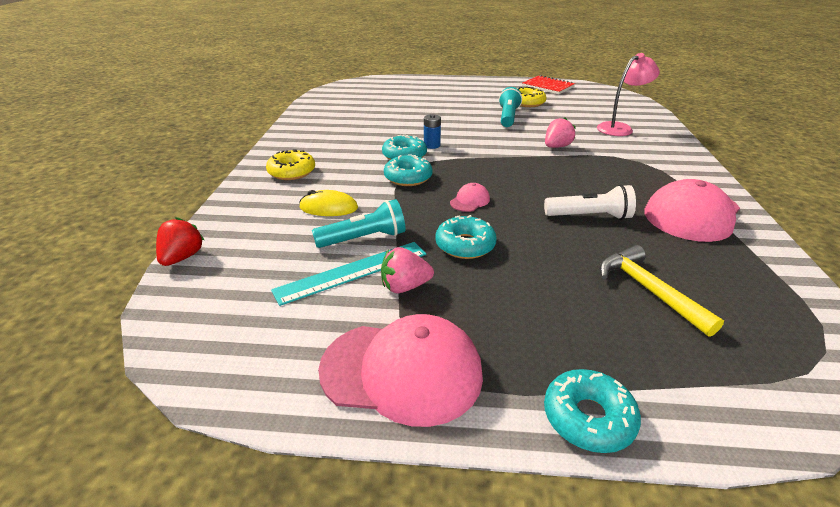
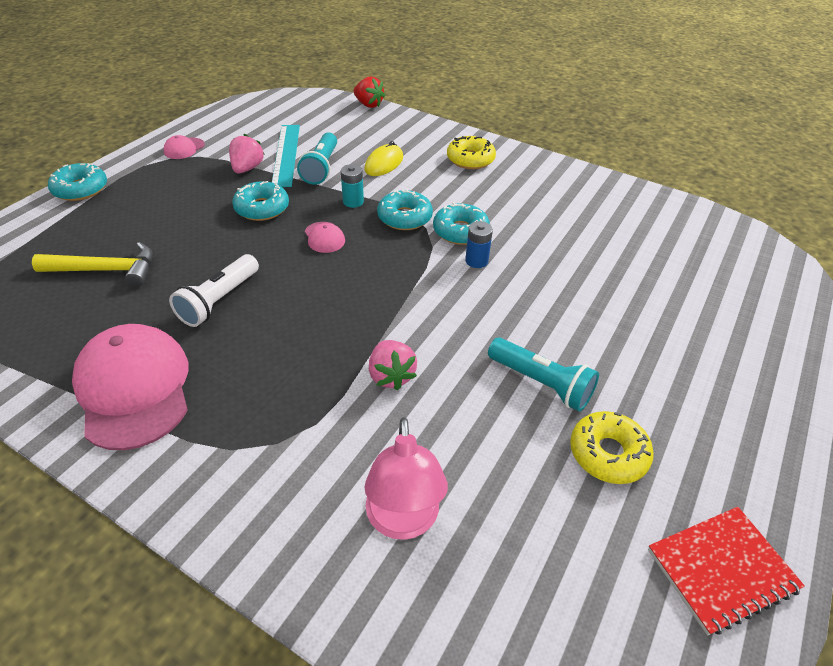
camera: 115 degrees right, 10 degrees up
(402, 371) = (184, 148): pink cap -> pink cap, size x0.44
(407, 204) = (353, 202): none -> turquoise battery

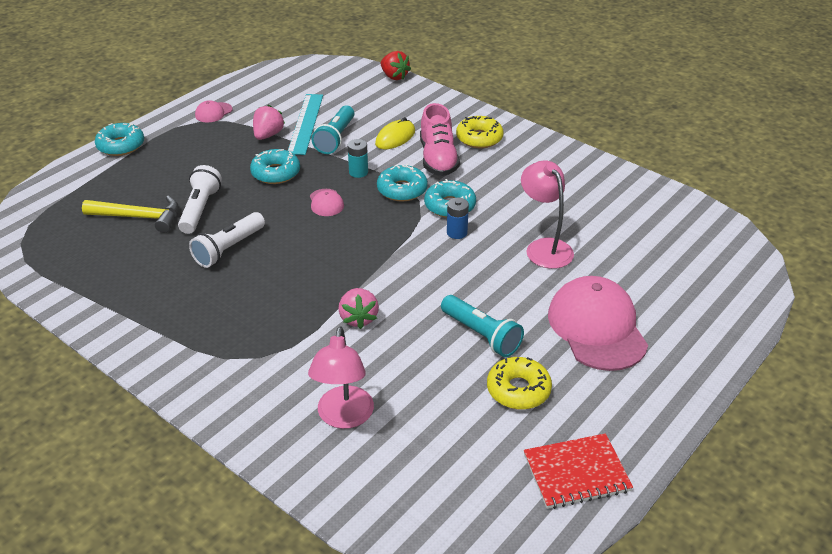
camera: 10 degrees right, 5 degrees down
(134, 388) = (156, 309): pink cap -> pink cap (597, 327)
(180, 255) = (200, 209): none -> white flashlight
(434, 182) = (438, 159): none -> pink shoe
(575, 270) = (544, 247): none -> pink lamp

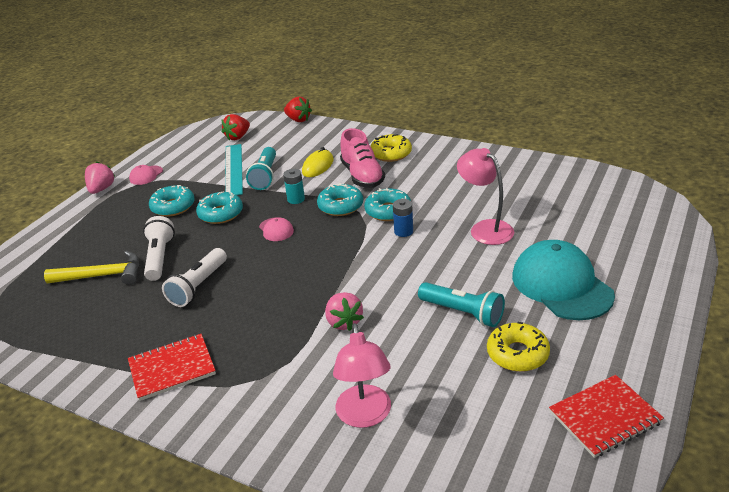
camera: 10 degrees left, 5 degrees down
(121, 146) = (66, 218): turquoise donut -> turquoise donut (173, 207)
(178, 328) = (172, 368): none -> red notebook
(268, 135) = (203, 184): pink strawberry -> pink strawberry (101, 189)
(322, 85) = (238, 137): none -> red strawberry
(597, 327) = (561, 285): pink cap -> turquoise cap

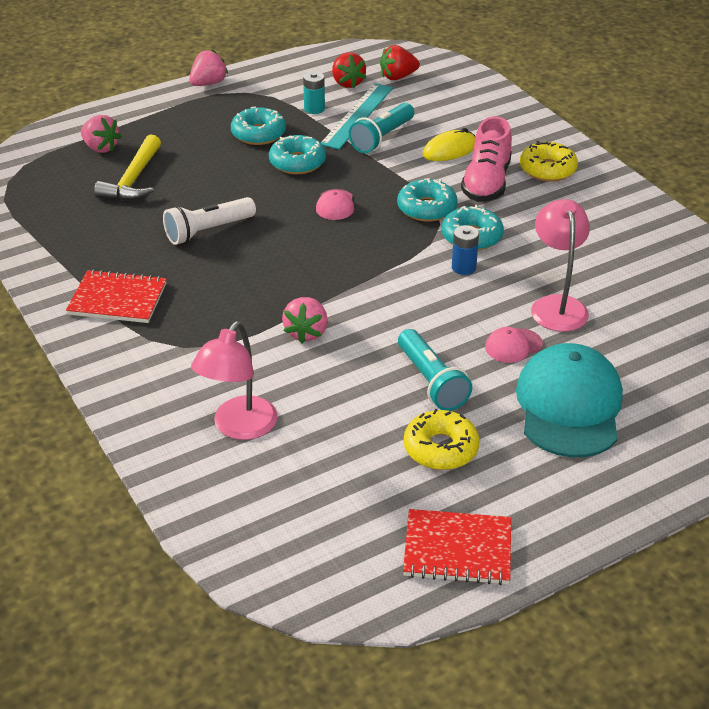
camera: 30 degrees right, 5 degrees up
(52, 265) = (101, 148): none -> pink strawberry
(102, 275) = (134, 179): yellow hammer -> yellow hammer turned 75 degrees clockwise
(146, 175) = (264, 85): pink cap -> pink cap (513, 346)
(160, 257) = (199, 184): white flashlight -> none
(296, 199) = (388, 179): turquoise battery -> turquoise battery (314, 109)
(298, 120) = (485, 82): red strawberry -> red strawberry (347, 83)

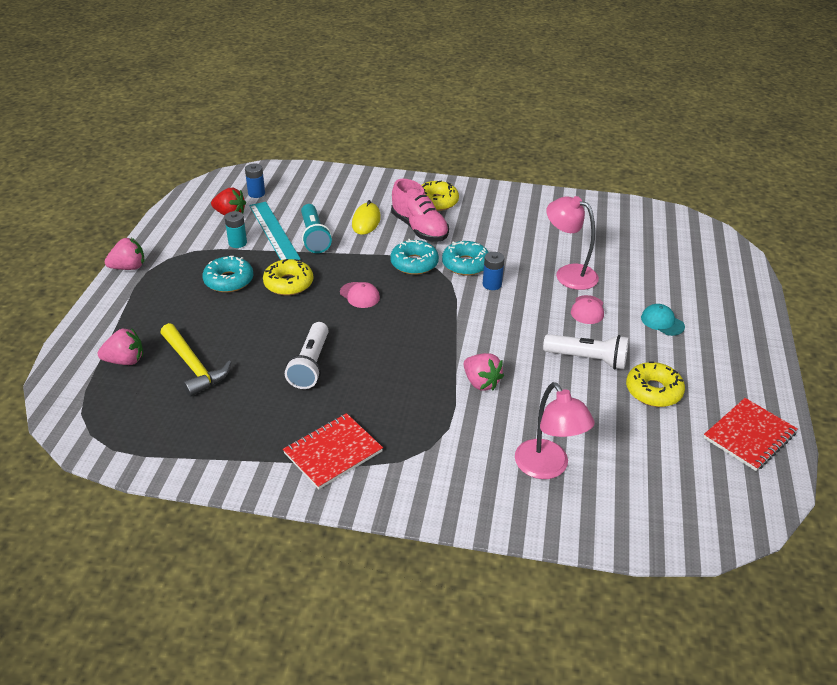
camera: 50 degrees left, 0 degrees up
(208, 83) = (129, 267): pink strawberry -> pink strawberry turned 75 degrees clockwise
(297, 162) = (288, 283): turquoise donut -> yellow donut
(398, 77) = (256, 193): red strawberry -> blue battery
(431, 382) = (587, 359): turquoise flashlight -> white flashlight
(569, 406) = (662, 322): turquoise cap -> turquoise cap, size x0.44

